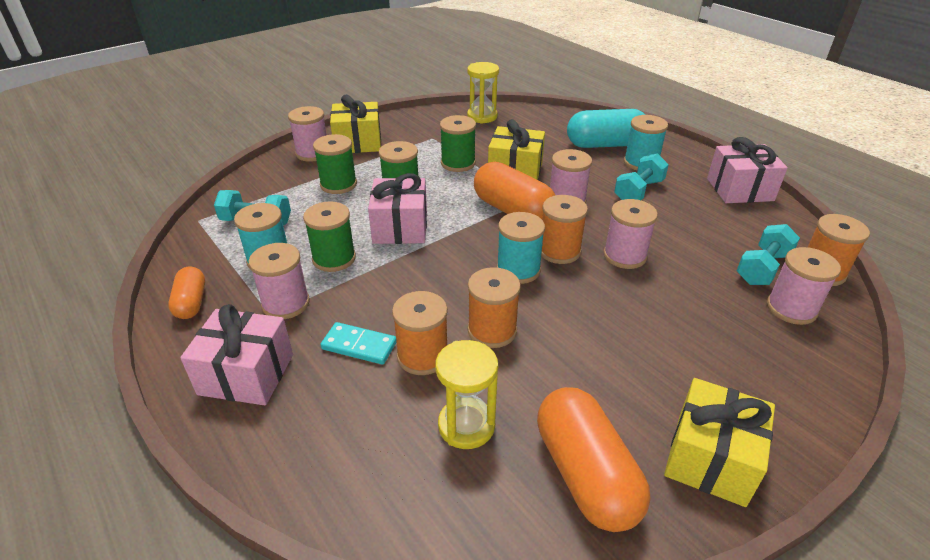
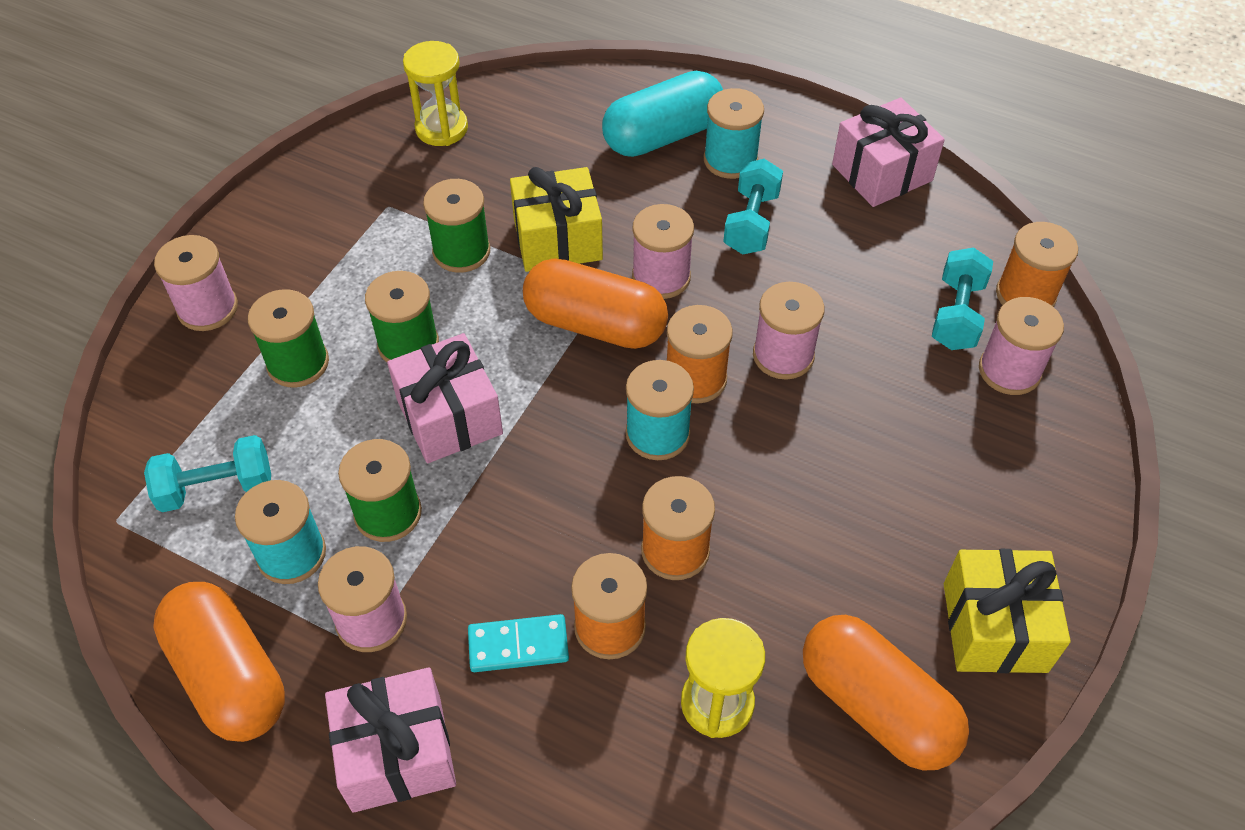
camera: 25 degrees left, 15 degrees up
(191, 303) = (229, 675): orange capsule -> orange capsule, size x1.78
(358, 142) = (269, 257): yellow gift -> none

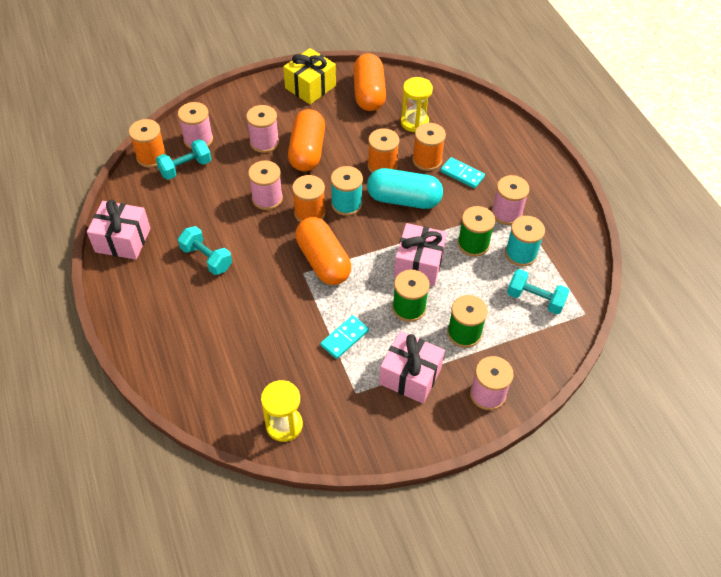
camera: 140 degrees left, 0 degrees up
(229, 675) = (569, 228): orange capsule -> orange capsule (307, 151)
(397, 753) = (526, 172): pink gift -> pink gift (410, 376)
(461, 251) = (344, 338): green spool -> turquoise domino
(557, 239) = (296, 312): yellow gift -> none
(661, 277) = (273, 262): pink spool -> pink spool (264, 142)
(663, 136) = (185, 332): turquoise capsule -> turquoise capsule (403, 199)
(730, 160) = (174, 295): turquoise spool -> none
(751, 223) = (206, 258): turquoise dumbbell -> turquoise dumbbell turned 75 degrees clockwise

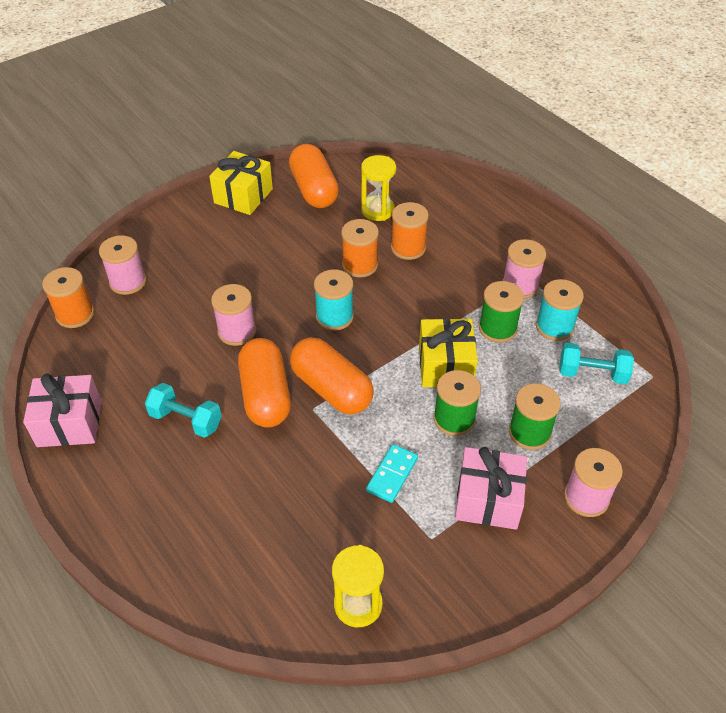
camera: 15 degrees left, 5 degrees down
(185, 168) = (123, 318): turquoise dumbbell -> none
(264, 142) = (210, 268): pink spool -> none
(307, 151) = (265, 267): orange capsule -> orange capsule (265, 395)
(309, 213) = (294, 336): orange spool -> none
(403, 199) = (399, 297): turquoise capsule -> none
(419, 264) = (445, 366): pink gift -> yellow gift
(462, 174) = (453, 255): turquoise domino -> none

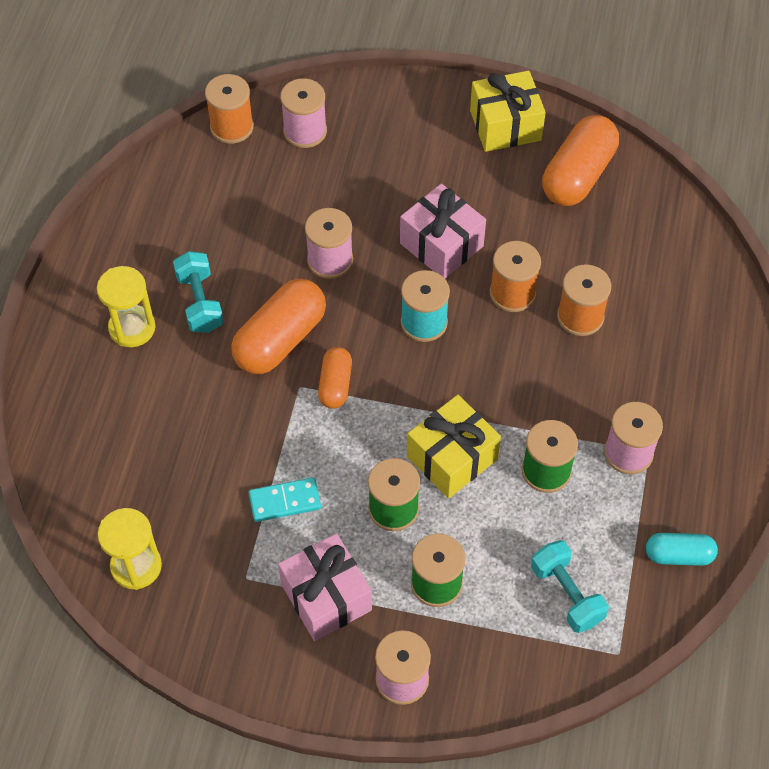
camera: 50 degrees right, 10 degrees up
(69, 423) = (122, 224): pink gift -> pink gift (441, 245)
(331, 389) = (335, 384): orange capsule -> orange capsule, size x0.56
(378, 210) = (607, 251): yellow hourglass -> yellow hourglass (132, 328)
(554, 326) = (600, 521): turquoise spool -> none
(608, 308) = (678, 555): none -> turquoise capsule

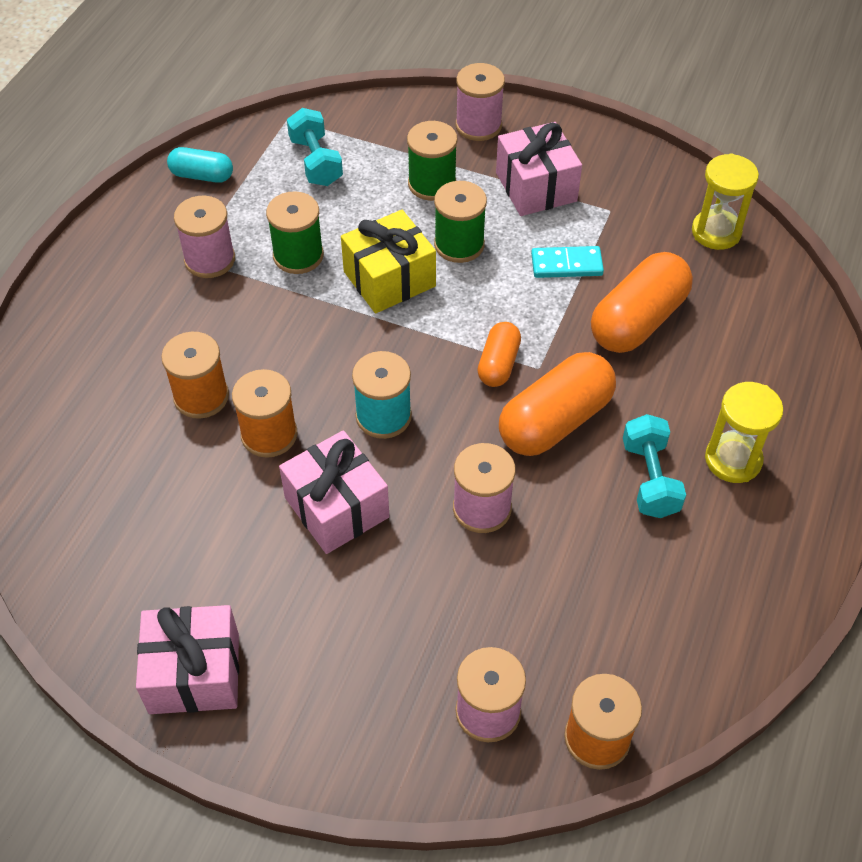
camera: 170 degrees left, 5 degrees down
(505, 125) = (194, 673): yellow gift -> pink gift
(578, 175) = (125, 577): orange capsule -> orange capsule (638, 320)

